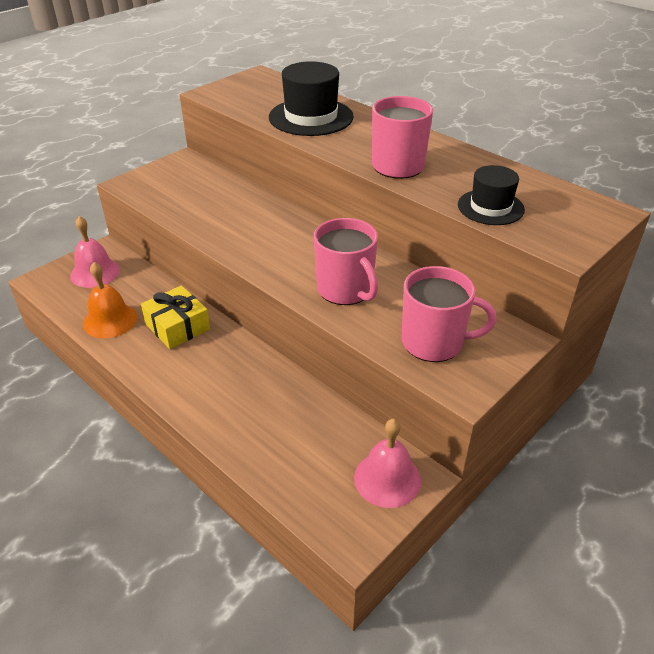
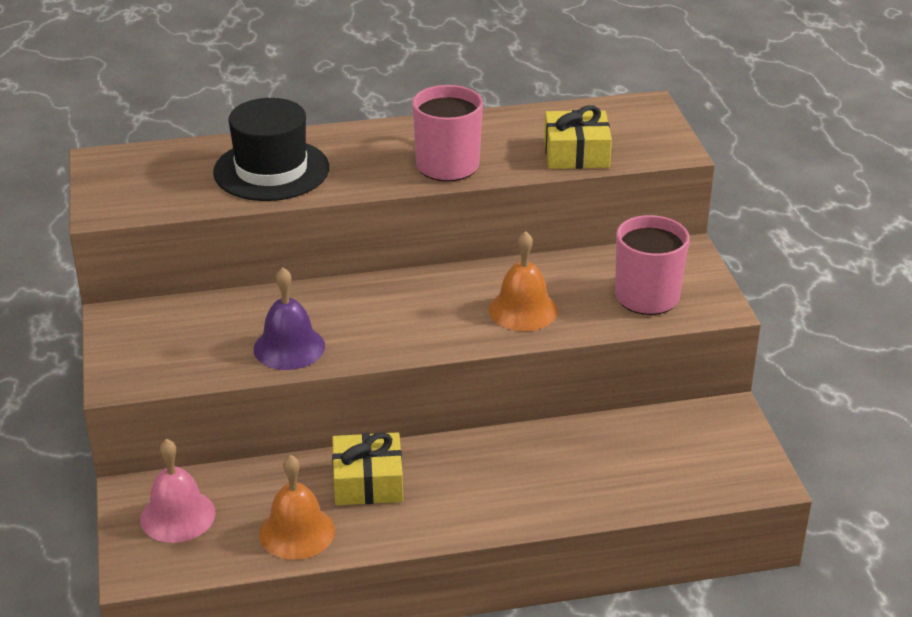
camera: 55 degrees left, 5 degrees down
(209, 220) = (289, 347): none -> purple bell
(345, 290) = (523, 310): pink mug -> orange bell
(387, 479) = (717, 431): pink bell -> none
(490, 207) = (576, 153): black hat -> yellow gift

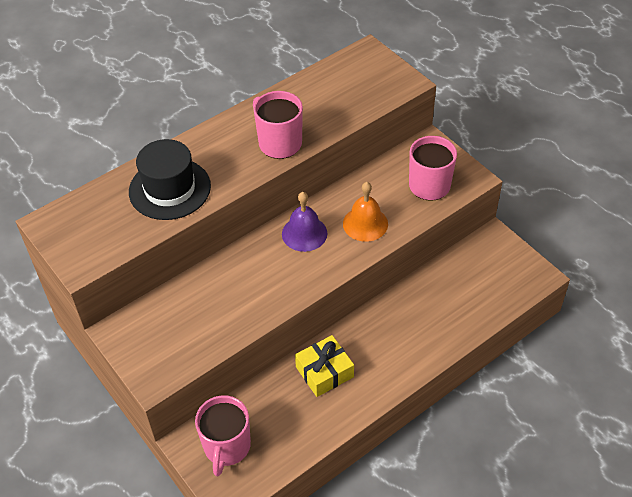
camera: 25 degrees left, 15 degrees up
(177, 516) = (226, 447): pink bell -> pink mug
(289, 347) = (244, 309): purple bell -> purple bell (304, 233)
(297, 532) = (306, 426): orange bell -> none
(576, 153) = (351, 105): yellow gift -> none

